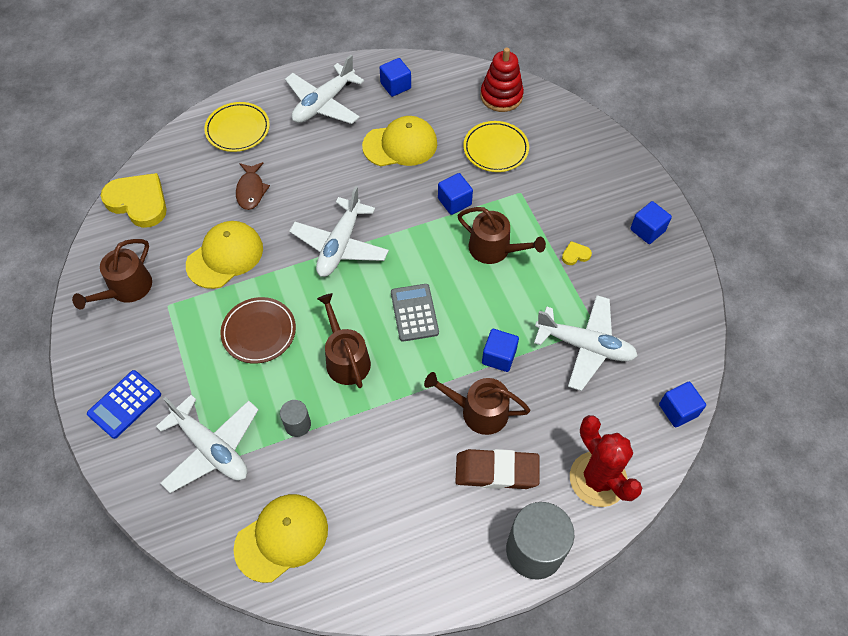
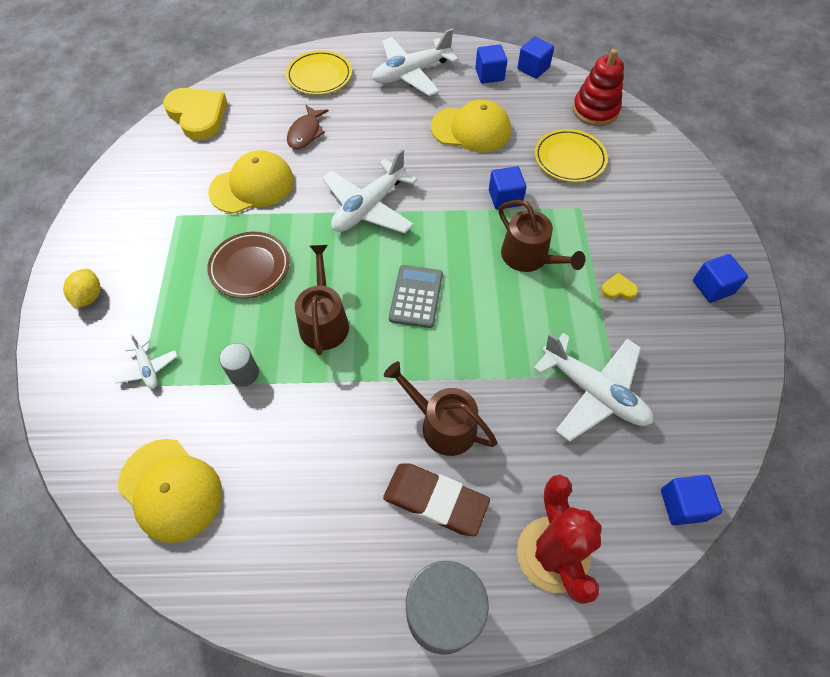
camera: 20 degrees right, 0 degrees up
(125, 404) = (89, 297): blue calculator -> yellow lemon
(126, 289) = (147, 189): brown watering can -> none
(211, 448) = (148, 368): white plane -> white plane, size x0.49
(282, 538) = (171, 489): yellow cap -> yellow cap turned 60 degrees clockwise
(499, 356) = (489, 372): blue cube -> blue cube (533, 68)

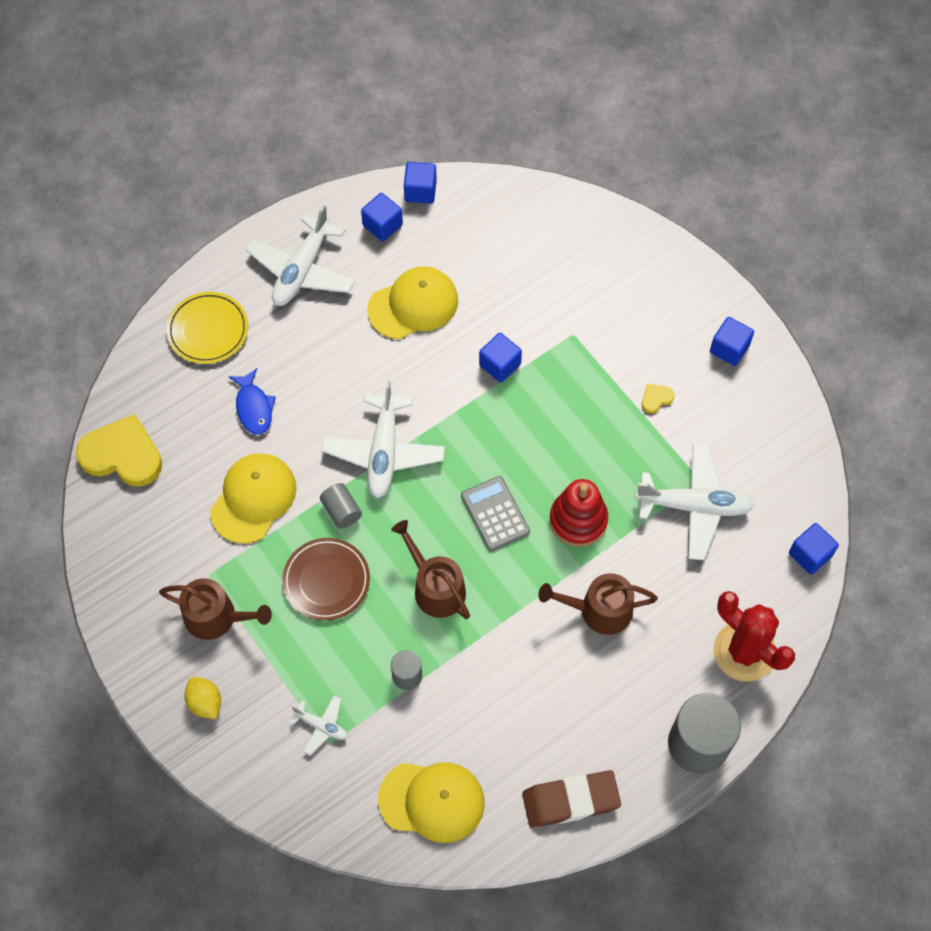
camera: 35 degrees left, 5 degrees up
(304, 228) = (341, 511): none -> grey cylinder
(306, 133) = (254, 407): brown fish -> blue fish
(435, 501) = (636, 671): brown eraser -> brown eraser (570, 800)
(529, 257) = (562, 414): brown watering can -> brown watering can (216, 617)
(569, 159) = (528, 284): yellow plate -> none
(595, 110) = (515, 211): red stacking toy -> red stacking toy (578, 520)

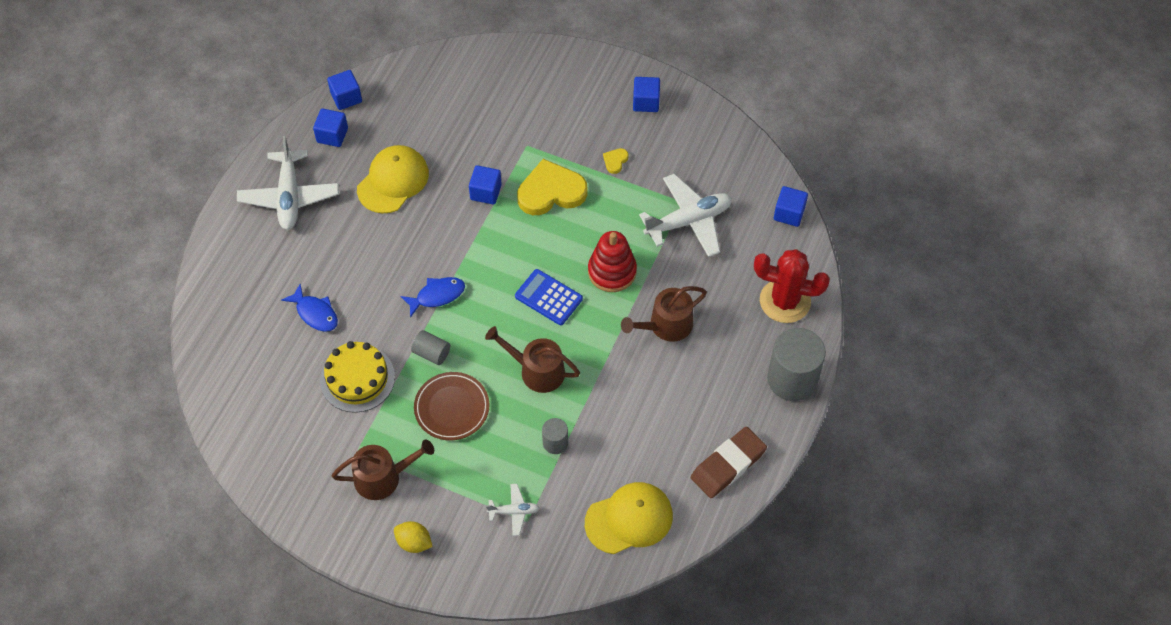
camera: 30 degrees left, 5 degrees down
(122, 455) = (231, 399): yellow heart -> yellow heart (551, 191)
(208, 330) = (242, 275): yellow plate -> none
(253, 498) = (357, 378): yellow cap -> yellow cake
(384, 452) = (437, 295): white plane -> blue fish
(495, 514) = (548, 297): grey calculator -> blue calculator

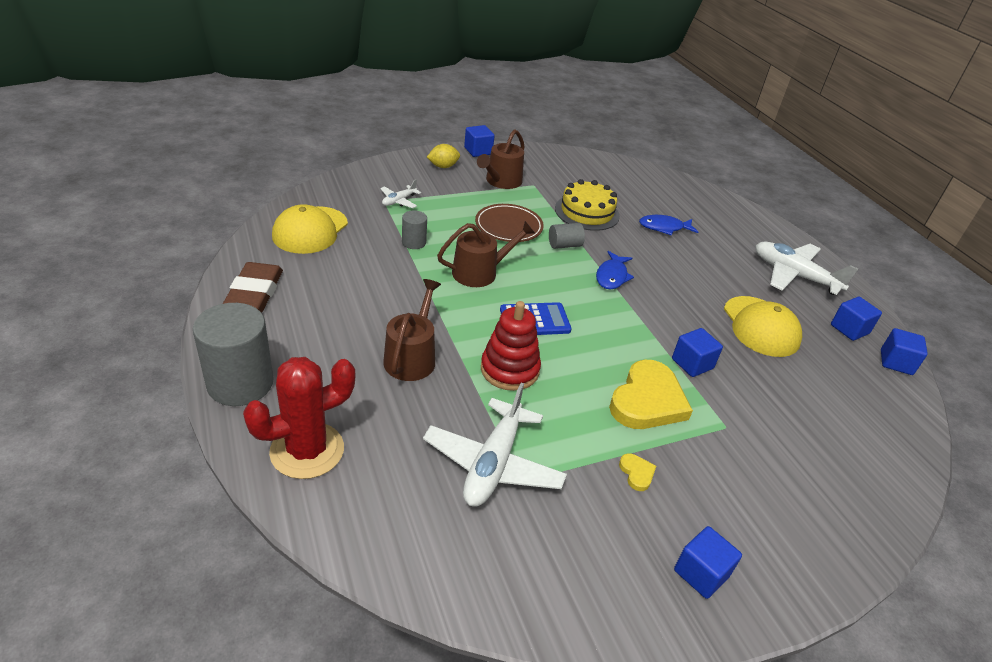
camera: 130 degrees right, 20 degrees down
(789, 213) = (387, 558): blue cube -> blue cube (478, 151)

